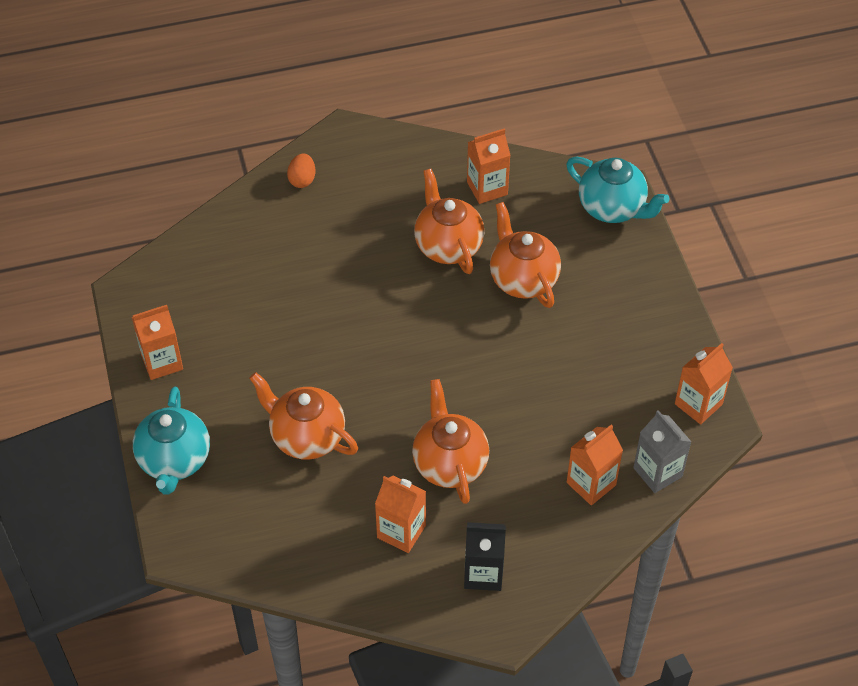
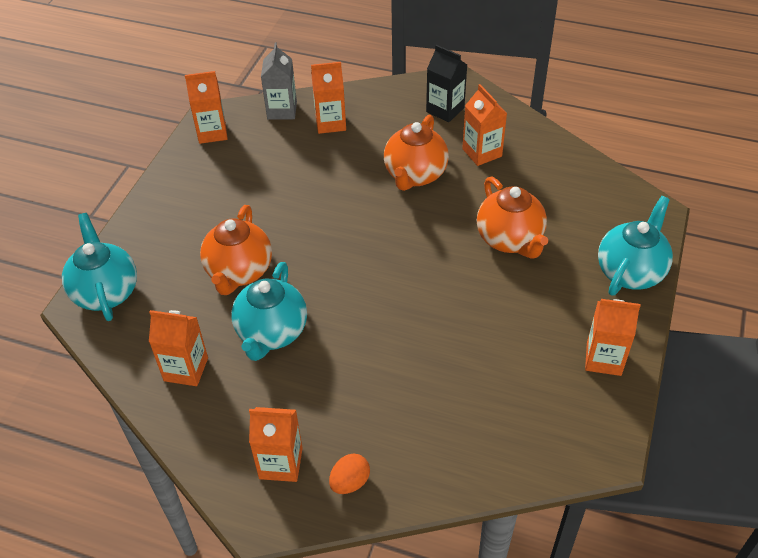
camera: 145 degrees left, 5 degrees down
(360, 167) = (281, 463): none -> orange carton
(448, 246) = (271, 333): orange teapot -> turquoise teapot

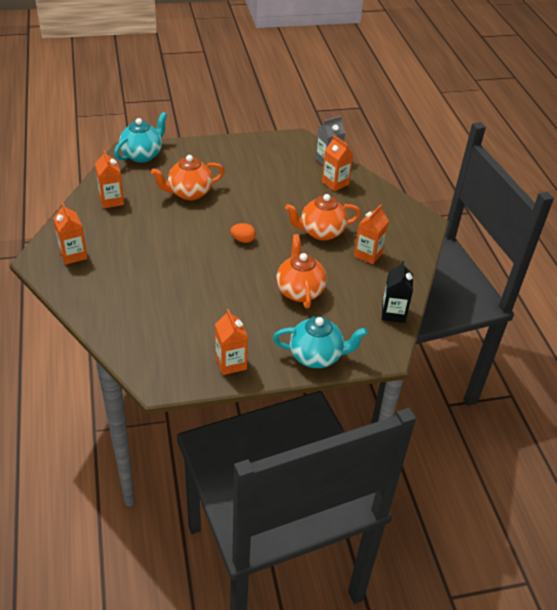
camera: 55 degrees right, 5 degrees down
(212, 132) = (285, 143): orange carton -> none
(271, 333) = (155, 220): turquoise teapot -> none
(350, 482) = (76, 284): orange egg -> orange egg (243, 240)
(445, 110) = (393, 225): black carton -> black carton (393, 313)
(510, 240) = (299, 291): orange teapot -> orange teapot turned 135 degrees clockwise

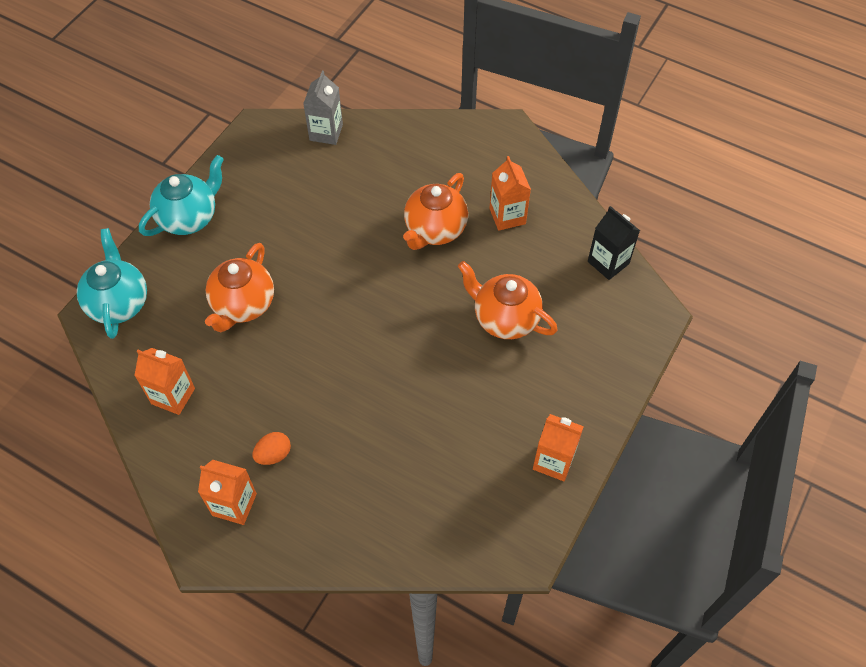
camera: 45 degrees left, 15 degrees up
(243, 240) = (377, 311): orange egg -> orange egg (273, 454)
(316, 356) = (609, 375): turquoise teapot -> turquoise teapot (189, 218)
(335, 183) = (369, 155): orange carton -> none

